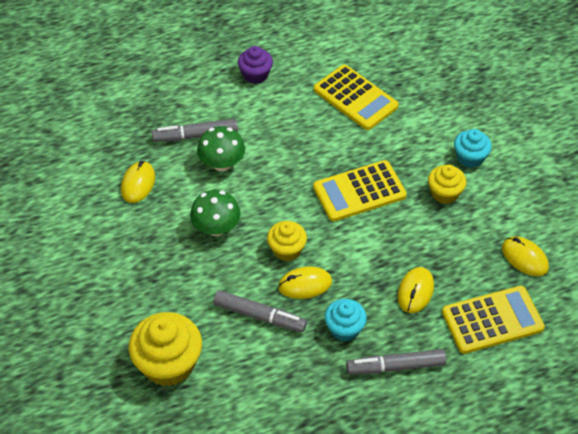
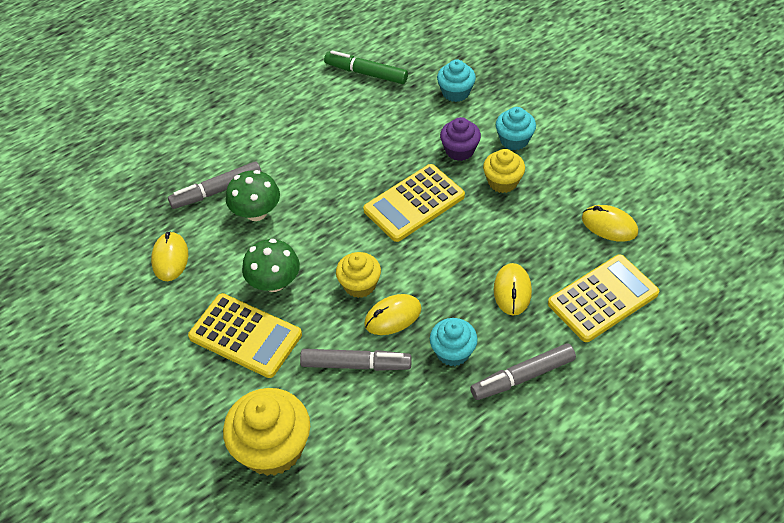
camera: 15 degrees left, 0 degrees up
(255, 75) = (260, 112): purple cupcake -> purple cupcake (459, 150)
(355, 98) = (374, 110): yellow calculator -> yellow calculator (245, 336)
(360, 62) = (366, 73): none -> green marker
(434, 100) = (455, 92): none -> turquoise cupcake

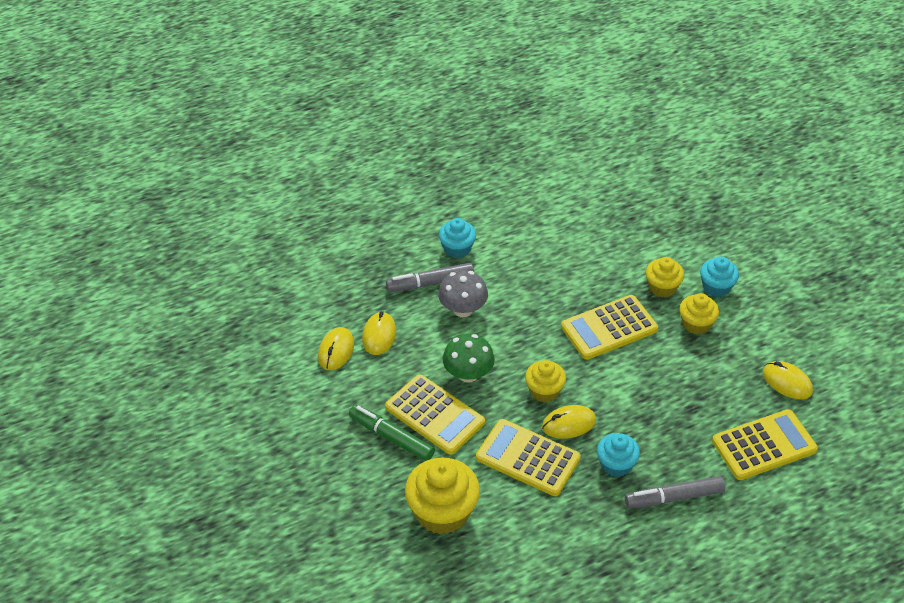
camera: 10 degrees right, 5 degrees down
(256, 212) = (463, 309): green mushroom -> grey mushroom
(356, 364) = (528, 458): grey marker -> yellow calculator
(366, 73) = (589, 198): green marker -> green marker (391, 437)
(455, 92) = (671, 232): turquoise cupcake -> turquoise cupcake (457, 248)
(459, 150) = (662, 287): purple cupcake -> yellow cupcake
(512, 291) = (682, 423): yellow mouse -> yellow mouse (336, 351)

